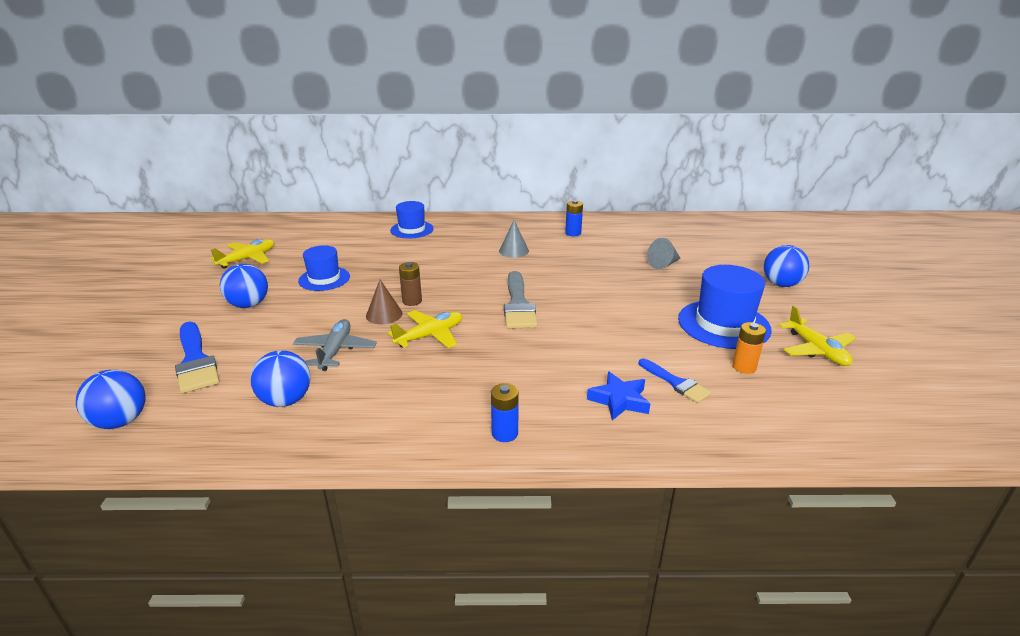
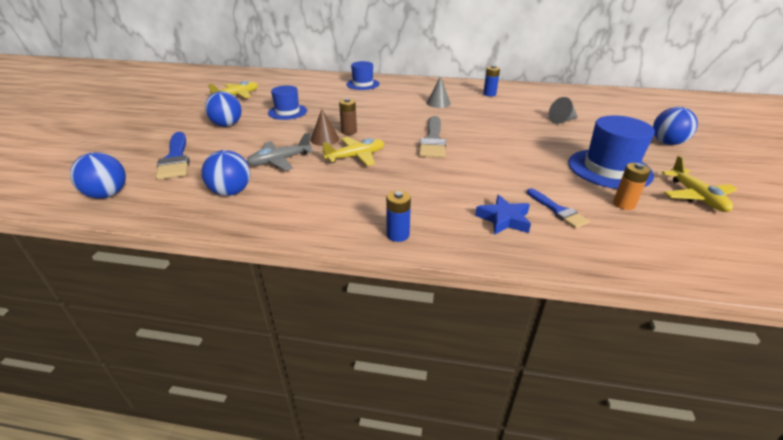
camera: 10 degrees right, 5 degrees up
(335, 351) = (280, 161): grey plane -> grey plane turned 135 degrees counterclockwise

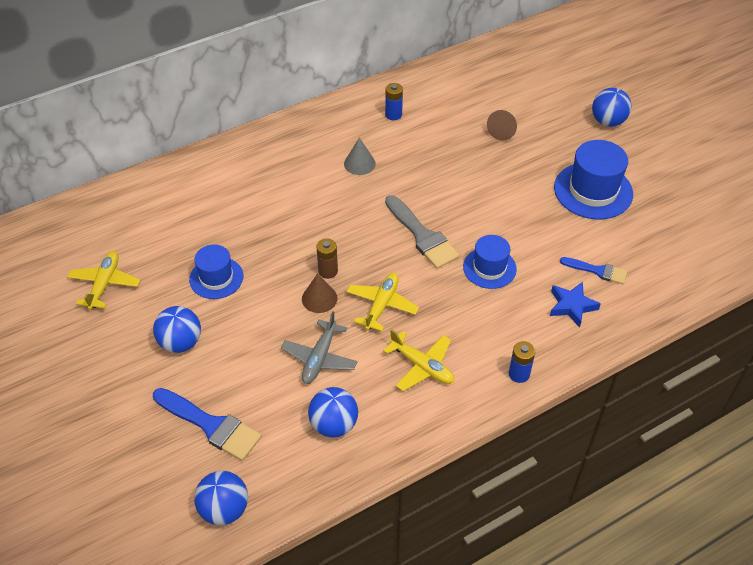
camera: 40 degrees left, 15 degrees up
(362, 84) = (231, 170): blue hat -> blue hat (489, 268)
(562, 121) = (502, 131): grey cone -> brown cone
(623, 204) = (632, 233): orange battery -> none
(696, 197) = (669, 192): yellow plane -> yellow plane (422, 366)

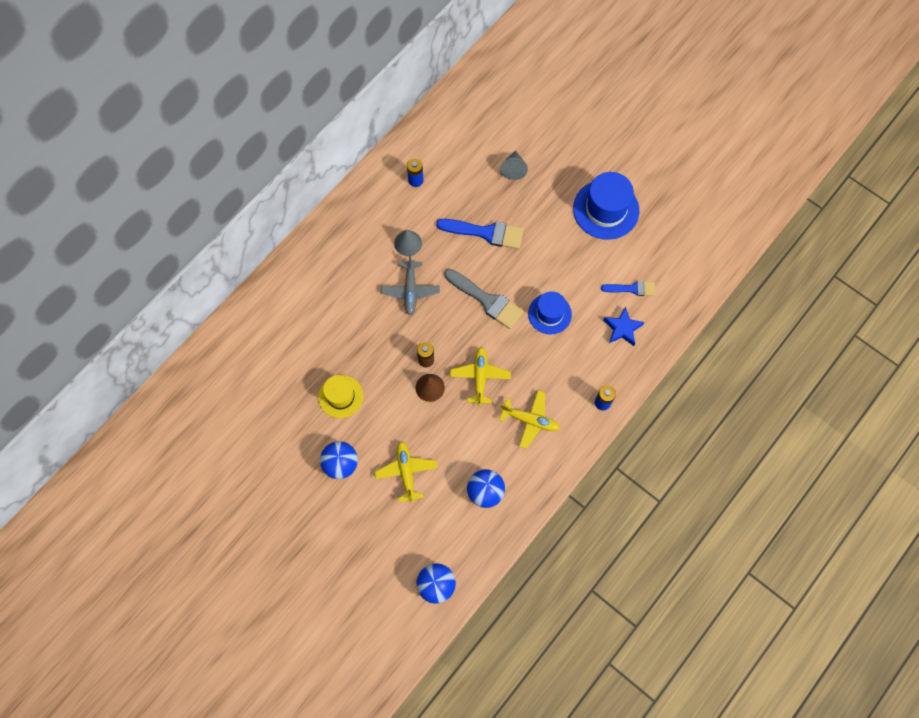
camera: 20 degrees left, 20 degrees up
(104, 284) = (254, 433): yellow plane -> yellow plane (406, 472)
(211, 425) = (397, 525): blue brush -> blue brush (486, 233)
(216, 278) = (340, 396): blue hat -> yellow hat
(320, 358) = (452, 440): grey plane -> grey plane (410, 290)
(502, 131) = (513, 169): brown cone -> grey cone
(607, 121) = (596, 130): blue ball -> none

